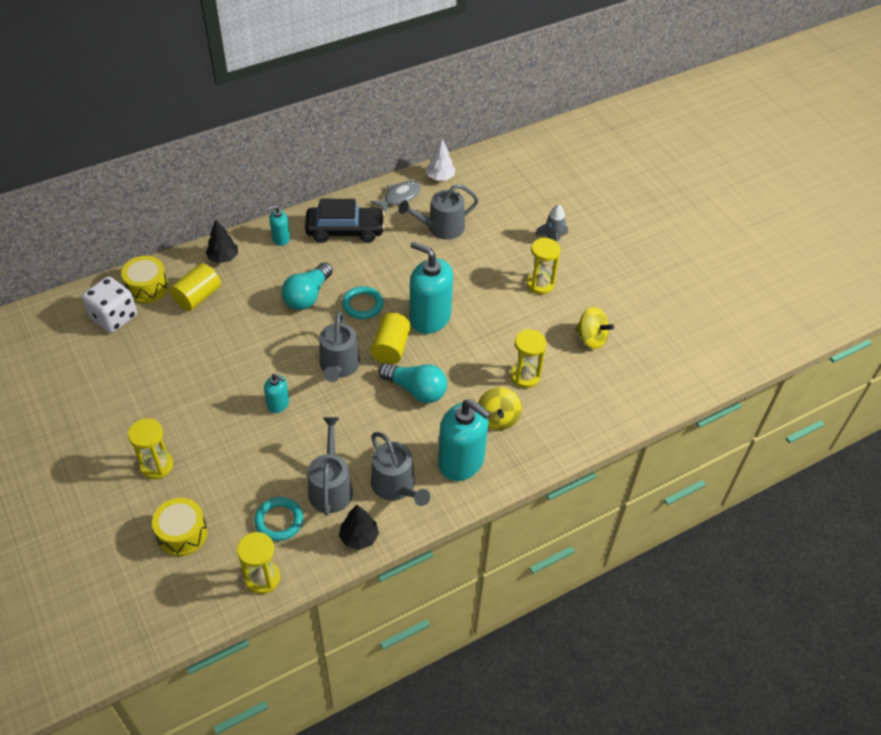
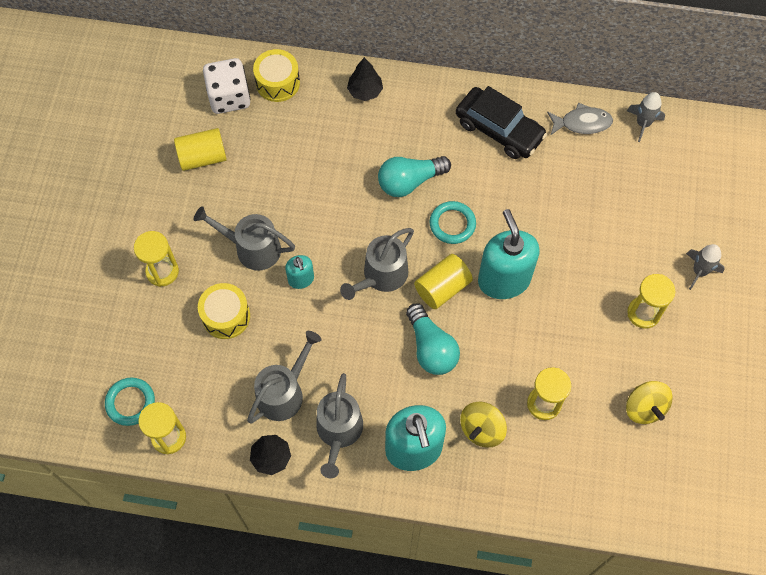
camera: 40 degrees right, 15 degrees up
(182, 533) = (138, 350): yellow drum -> yellow drum (226, 316)
(198, 297) = (313, 120): yellow cylinder -> yellow cylinder (203, 157)
(279, 521) = (219, 394): turquoise ring -> turquoise ring (130, 402)
(281, 238) = (432, 101): turquoise soap dispenser -> none
(440, 177) = (643, 124): white tree -> grey rocket
(441, 228) = (596, 184): grey watering can -> grey watering can (252, 248)

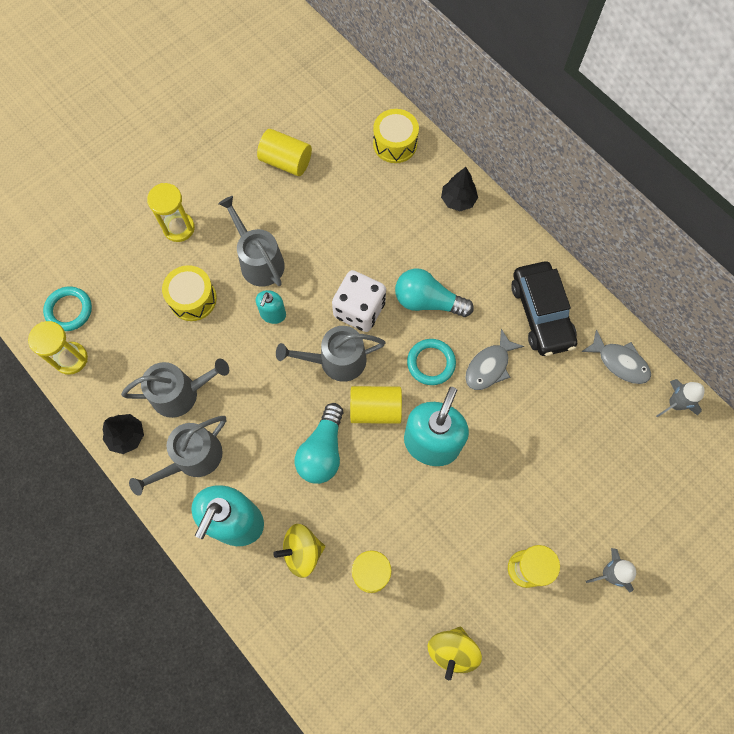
camera: 40 degrees right, 5 degrees up
(229, 97) = (347, 128): white dice -> white dice (359, 310)
(496, 194) = (489, 366): none -> grey fish

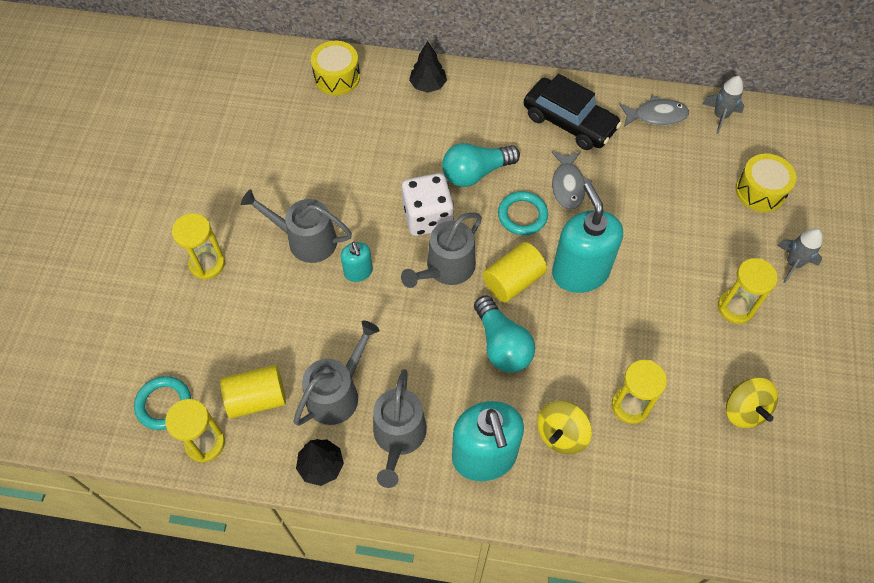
camera: 40 degrees left, 10 degrees down
(193, 299) = (275, 311): yellow drum -> yellow drum (760, 191)
(286, 161) = (256, 149): yellow cylinder -> yellow cylinder (257, 399)

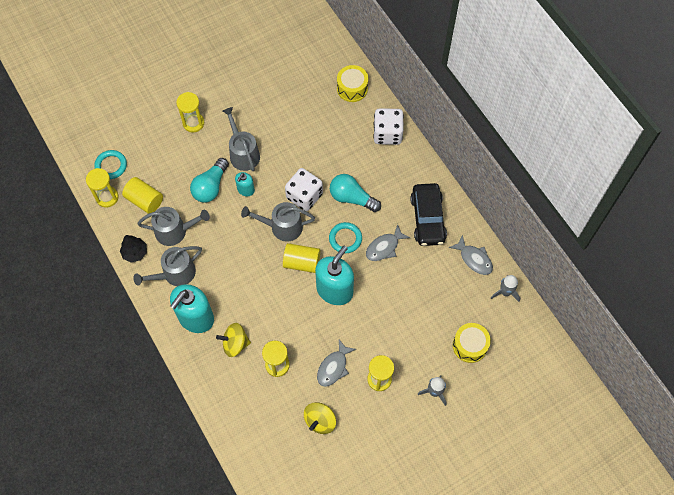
camera: 50 degrees right, 5 degrees up
(428, 85) = (387, 134): black tree -> white dice
(502, 345) = (261, 283): turquoise light bulb -> turquoise light bulb (210, 187)
(682, 344) = (333, 367): none -> grey fish

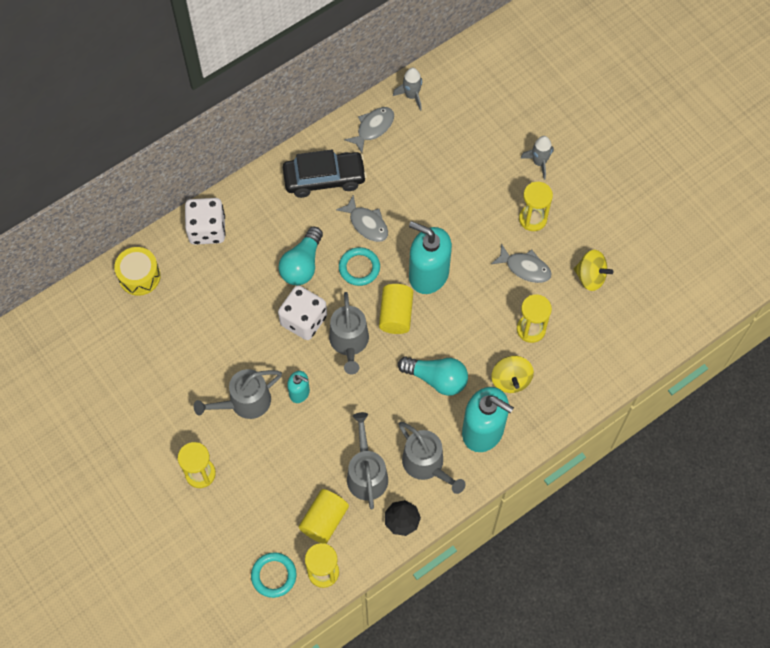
camera: 95 degrees left, 0 degrees up
(210, 187) = (298, 437): turquoise light bulb -> turquoise light bulb (436, 379)
(470, 345) = (480, 129): yellow drum -> none

